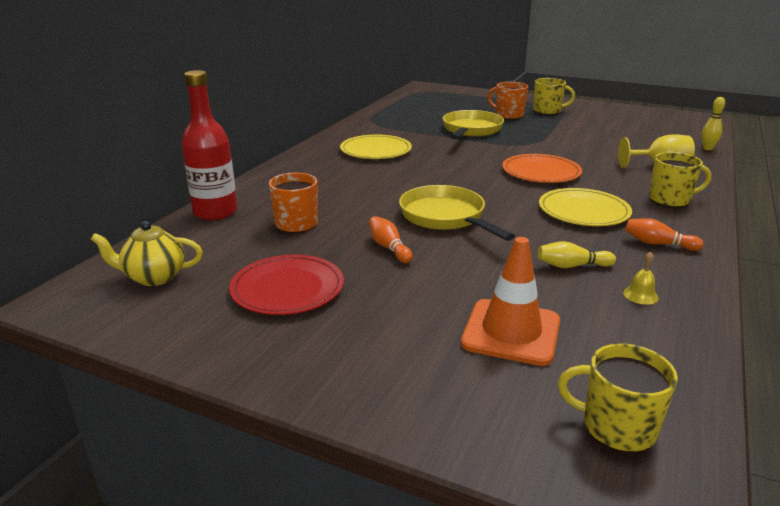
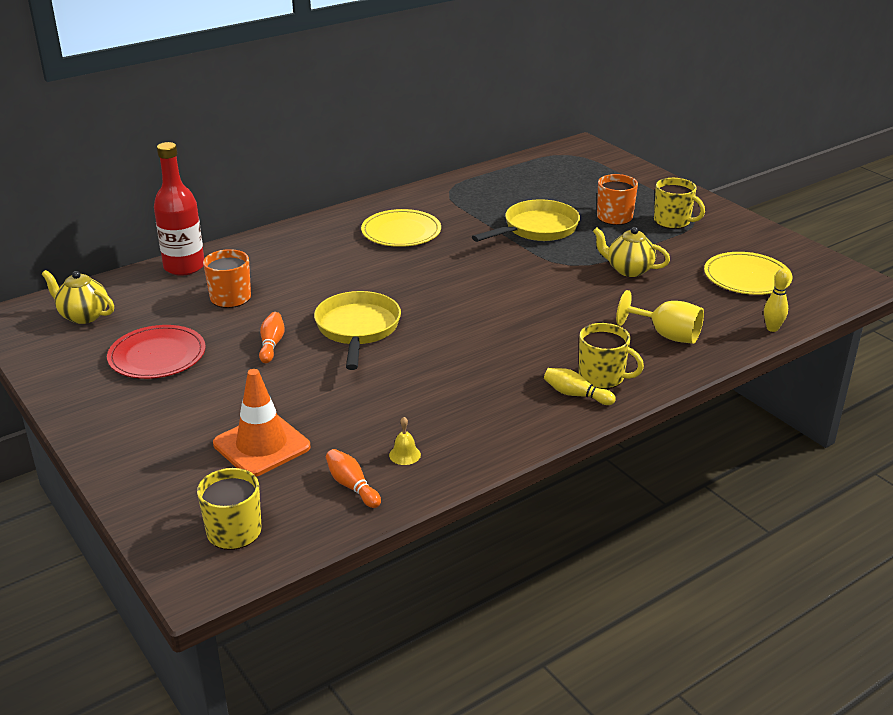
camera: 30 degrees right, 5 degrees up
(541, 172) = (524, 305): orange plate -> none
(569, 139) = (628, 270): none -> yellow teapot
(572, 266) = (391, 411): yellow bowling pin -> yellow bowling pin (576, 395)
(583, 211) = (492, 362): yellow plate -> yellow plate (747, 277)
(658, 244) = (502, 417): orange bowling pin -> orange bowling pin (352, 486)

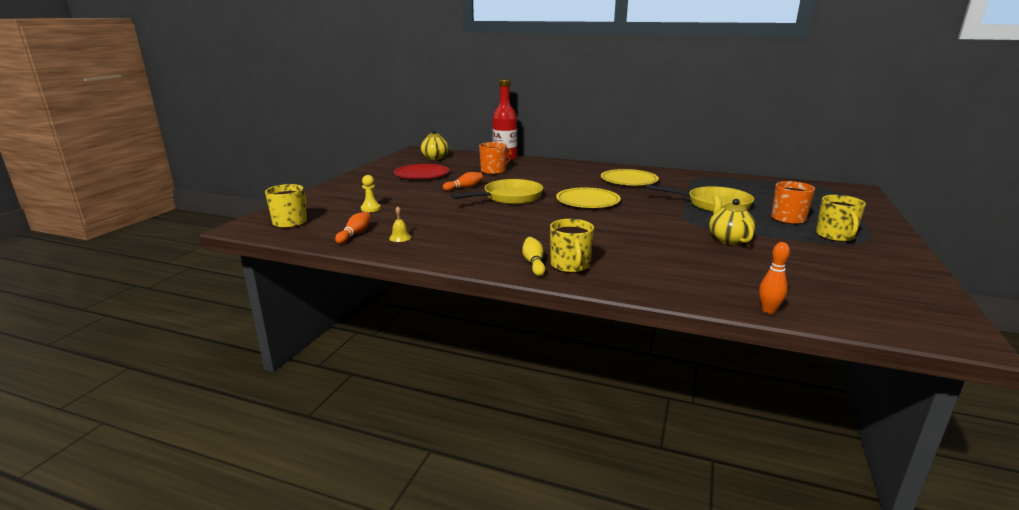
camera: 55 degrees right, 10 degrees down
(261, 445) = (371, 208): orange traffic cone -> yellow pawn
(667, 335) = (668, 272): yellow goblet -> none
(747, 277) = (825, 281): yellow plate -> yellow plate (587, 201)
(772, 328) = (768, 310): yellow bowling pin -> orange bowling pin

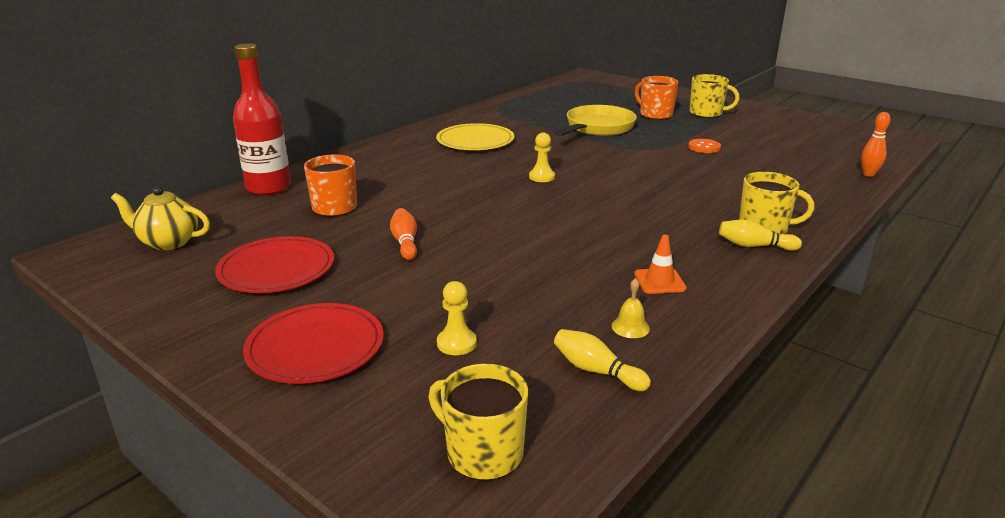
camera: 70 degrees left, 5 degrees up
(355, 234) = (596, 371): orange bowling pin -> yellow bowling pin
(360, 190) = (315, 347): none -> red plate
(458, 240) = (659, 281): none -> orange traffic cone
(509, 197) = (489, 218): yellow pan -> none
(587, 201) = (542, 177): yellow plate -> yellow pawn
(728, 240) = (704, 147): yellow teapot -> orange button

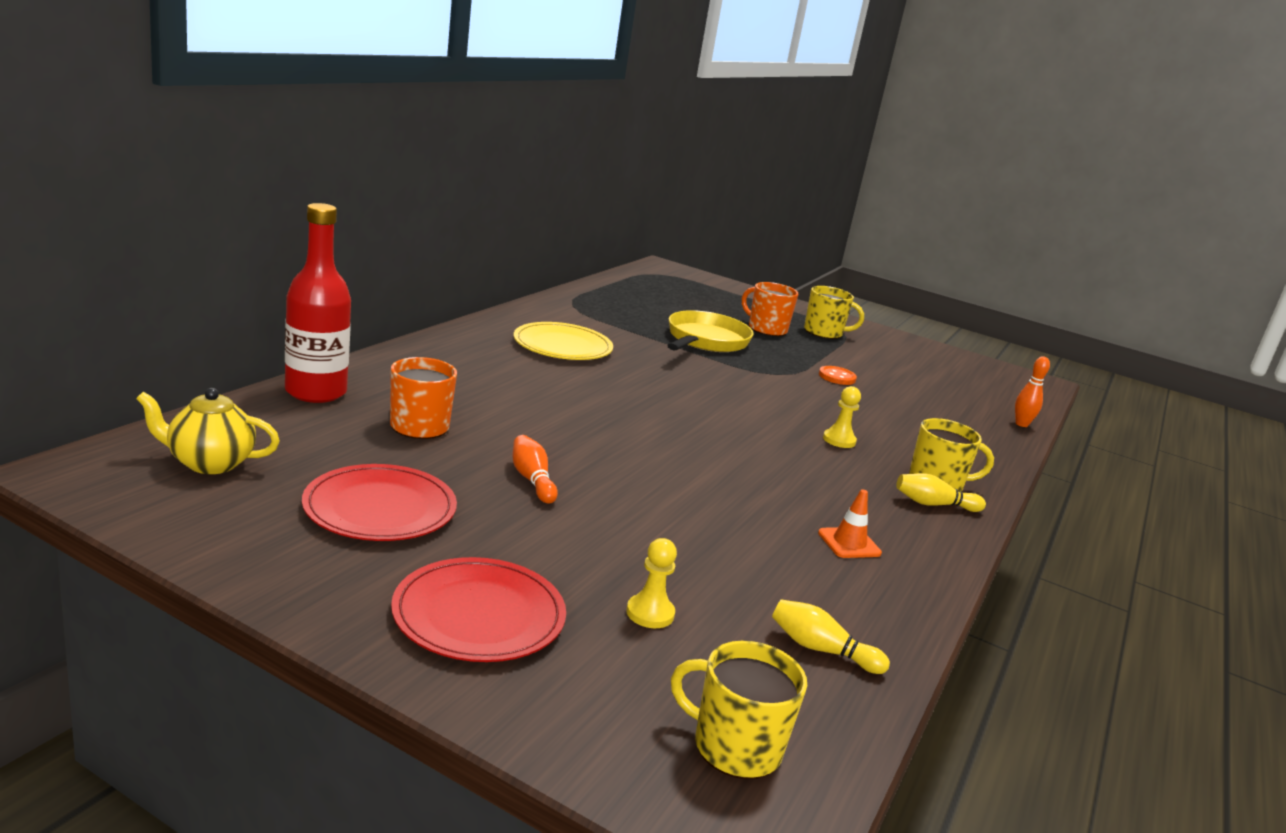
camera: 15 degrees left, 5 degrees down
(542, 177) = (664, 402): yellow pawn -> yellow pawn (839, 440)
(630, 327) = (838, 598): yellow bell -> none

